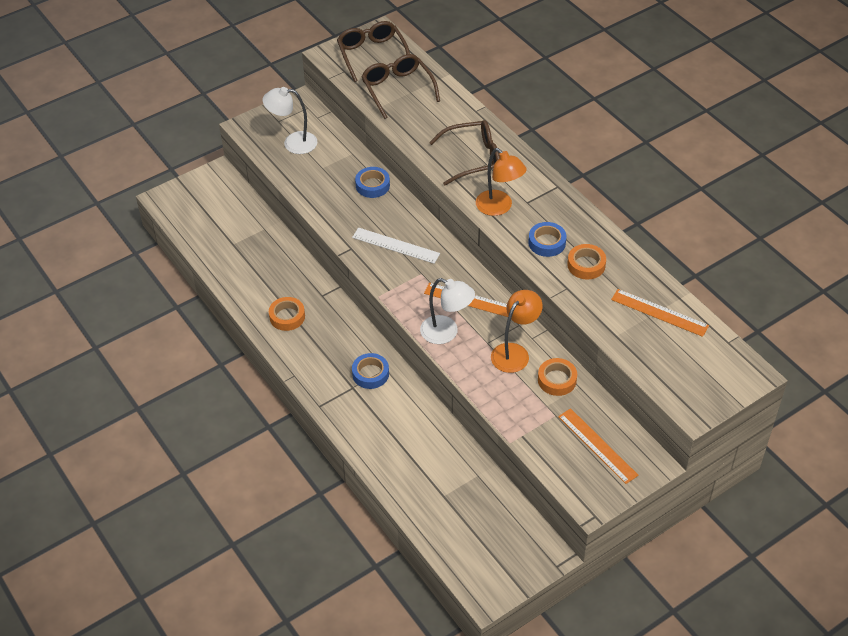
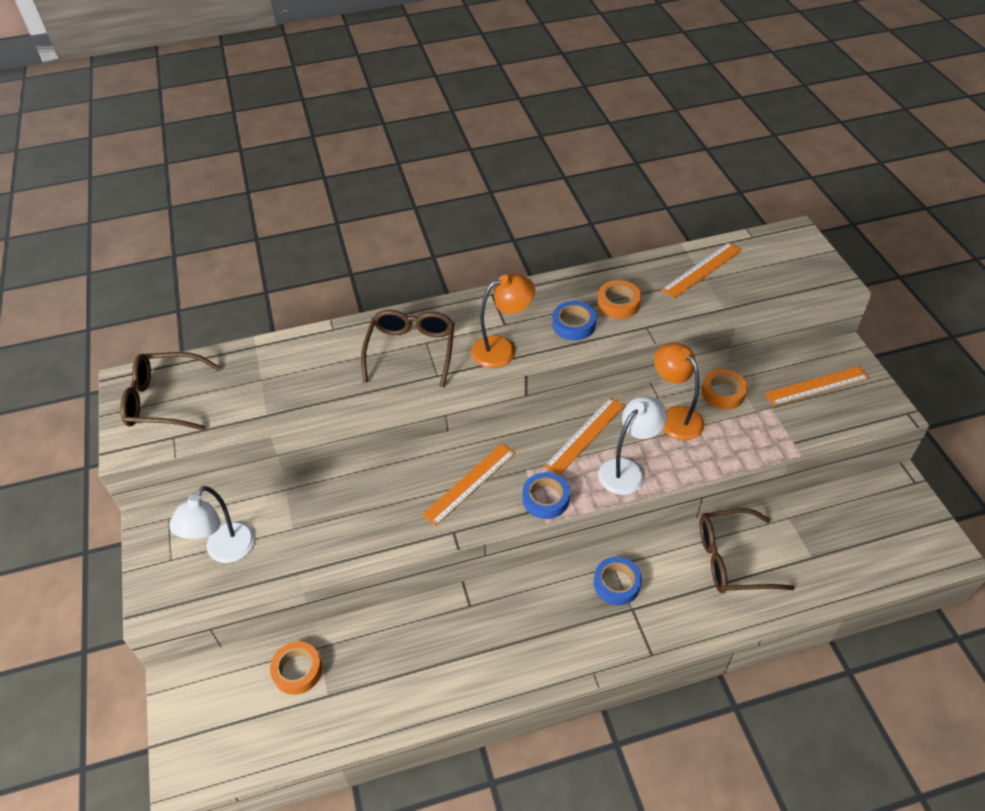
camera: 70 degrees left, 0 degrees up
(287, 317) = (490, 656): orange tape -> orange tape (297, 670)
(372, 185) = (355, 481): blue tape -> blue tape (545, 499)
(395, 245) = (470, 483): white ruler -> orange ruler
(397, 89) = (247, 390): brown glasses -> brown glasses (732, 559)

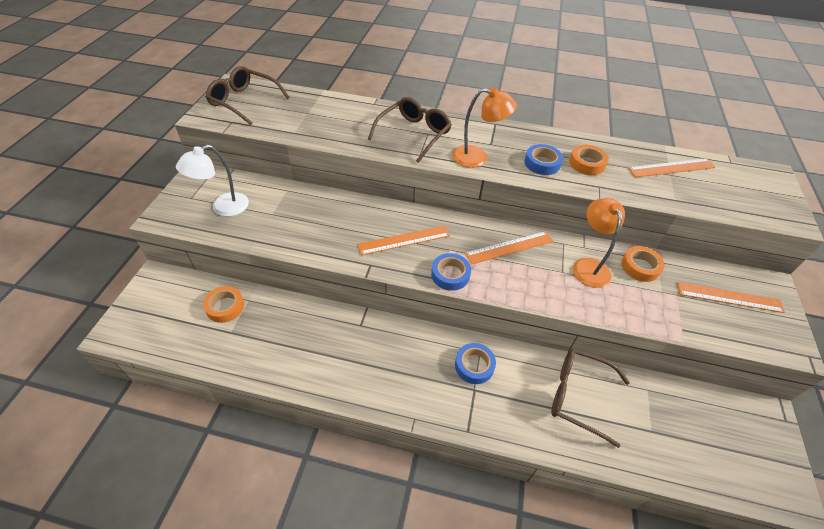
camera: 25 degrees right, 0 degrees up
(628, 470) = (526, 284): white lamp -> none

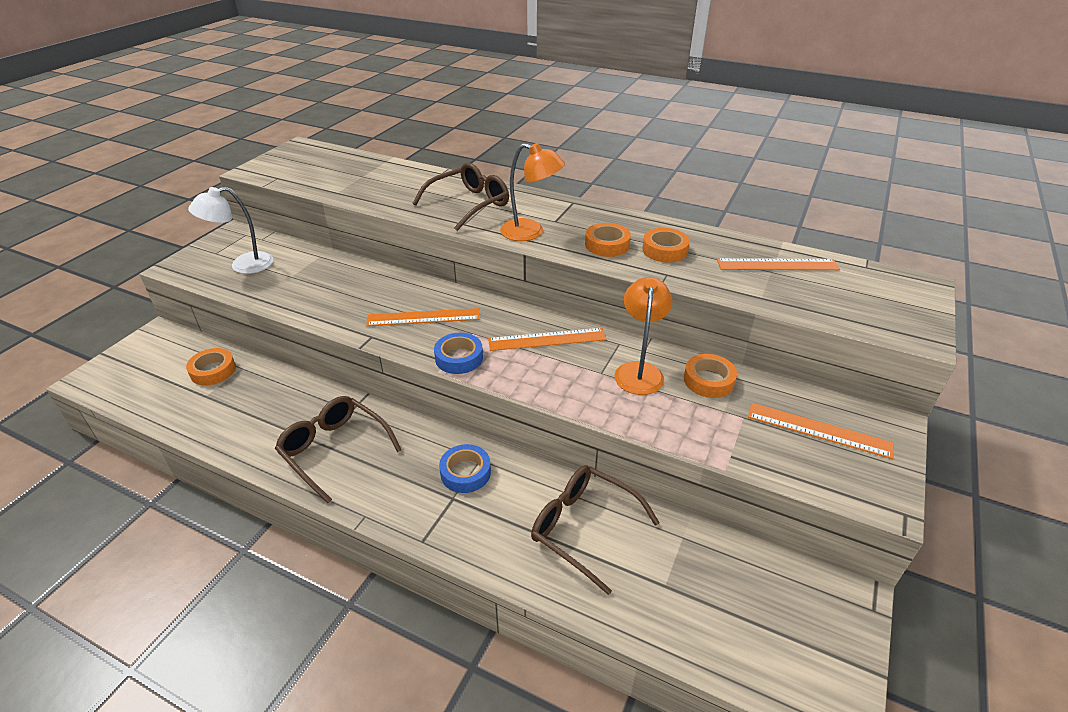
camera: 15 degrees right, 10 degrees down
(244, 101) = (301, 161): brown glasses -> brown glasses (334, 450)
(542, 163) = (607, 245): blue tape -> orange tape

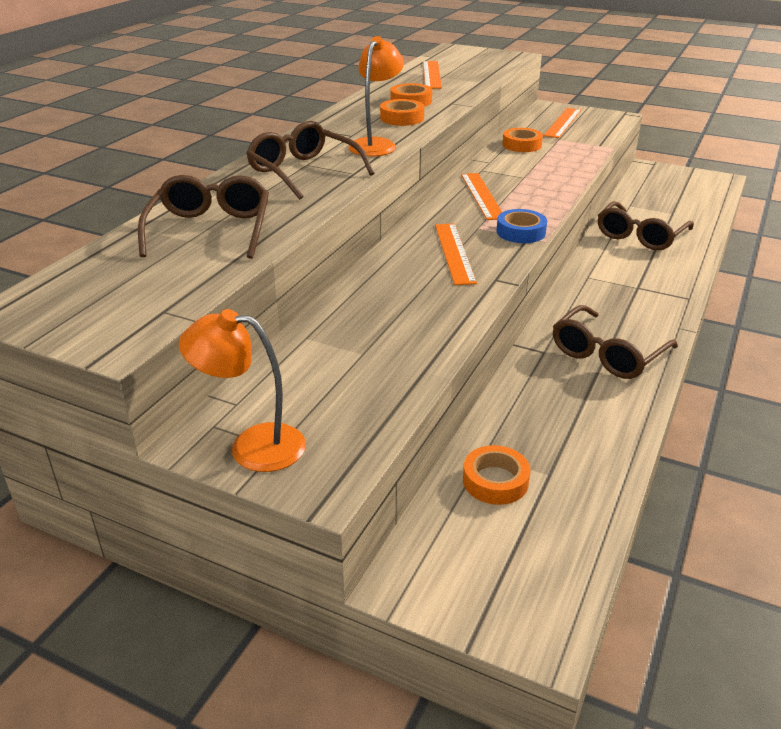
camera: 90 degrees left, 5 degrees down
(243, 265) = (326, 405): white lamp -> none
(375, 181) = (210, 230): none -> brown glasses
(465, 472) = (606, 283): blue tape -> none
(639, 371) = (517, 164): orange lamp -> orange lamp (252, 446)

